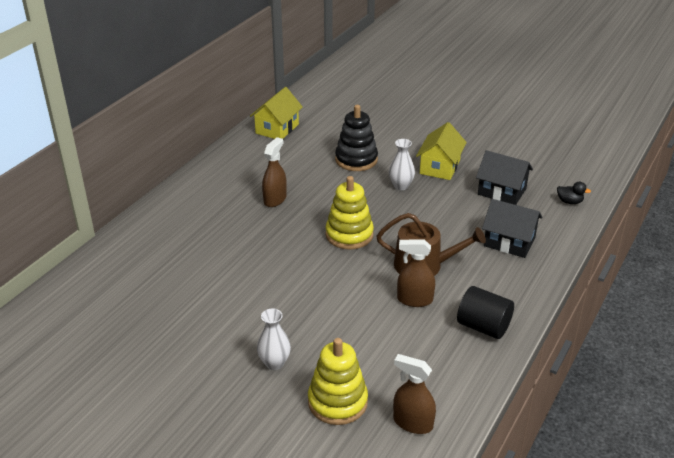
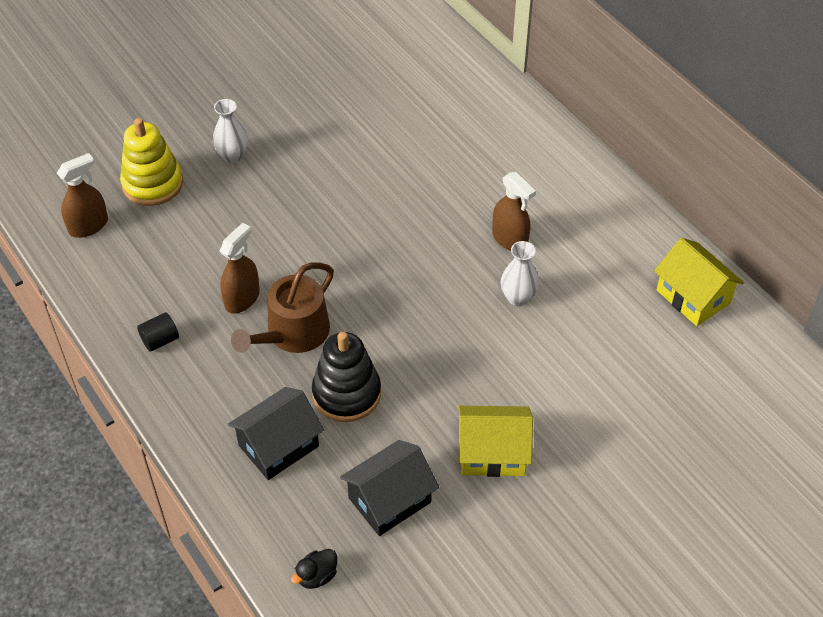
camera: 115 degrees right, 15 degrees up
(349, 235) = (394, 285): yellow stacking toy -> none
(356, 160) = (562, 359): black stacking toy -> black stacking toy (346, 393)
(401, 186) = (469, 383): white vase -> white vase (518, 298)
(440, 167) = (492, 453): yellow house -> yellow house turned 45 degrees counterclockwise
(483, 326) = (160, 340): black cylinder -> black cylinder, size x0.59

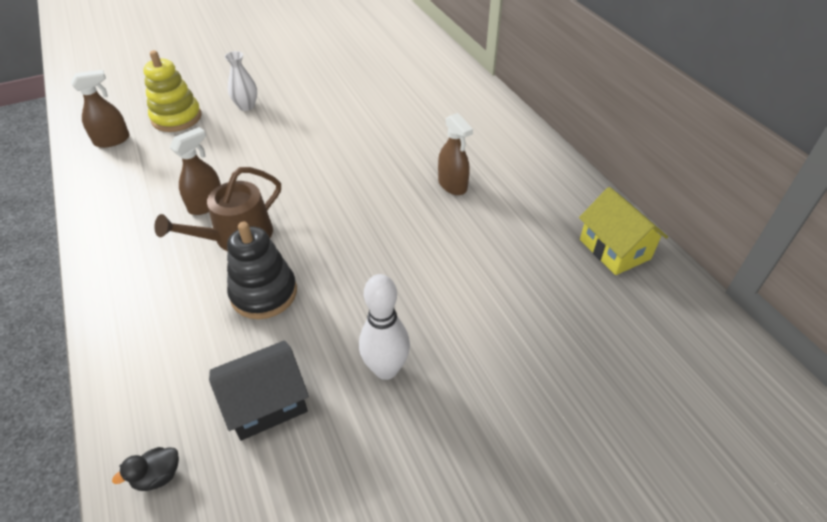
camera: 10 degrees right, 5 degrees down
(160, 340) = (122, 228): black cylinder -> none
(278, 446) = (180, 332): black house -> none
(492, 453) = (386, 369): yellow house -> white bowling pin
(518, 298) = (448, 231): white vase -> none

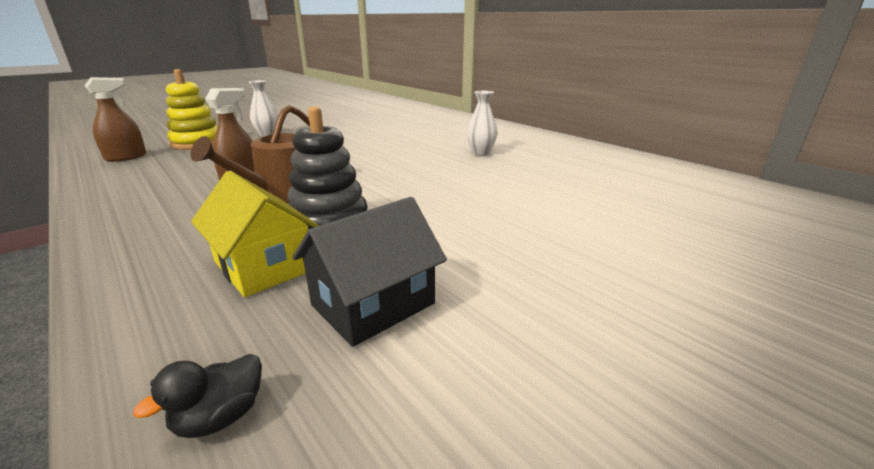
camera: 15 degrees left, 20 degrees down
(386, 369) = (507, 256): white bowling pin -> none
(452, 185) = (481, 152): brown spray bottle -> white vase
(614, 249) = (647, 167): yellow house -> yellow house (264, 266)

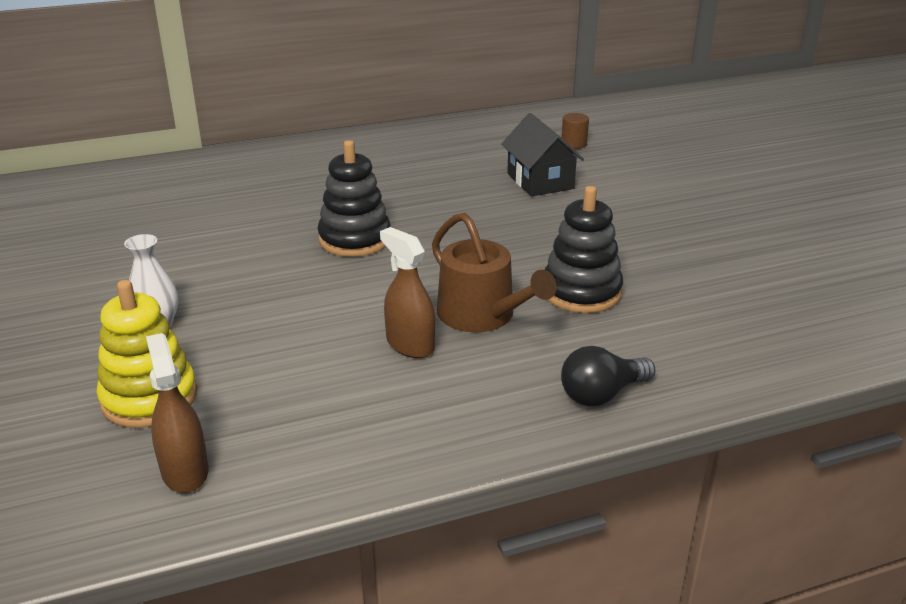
camera: 70 degrees left, 5 degrees up
(144, 250) = (602, 394): none -> black light bulb
(220, 417) = (824, 339): black duck -> none
(264, 266) = (656, 327): yellow house -> none
(373, 304) = (725, 285): black house -> black house (540, 181)
(381, 151) = (355, 239): none -> black stacking toy
(481, 152) = (416, 182): white vase -> none
(642, 189) = (573, 144): none -> brown cylinder

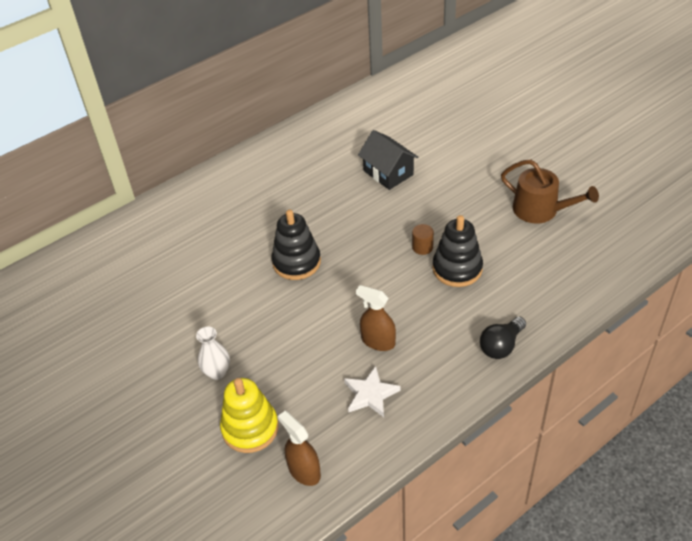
camera: 15 degrees left, 15 degrees up
(355, 403) = (370, 394): none -> white star
(482, 316) = (408, 305): brown watering can -> brown watering can (541, 210)
(573, 144) = (393, 128): brown cylinder -> brown cylinder (422, 247)

